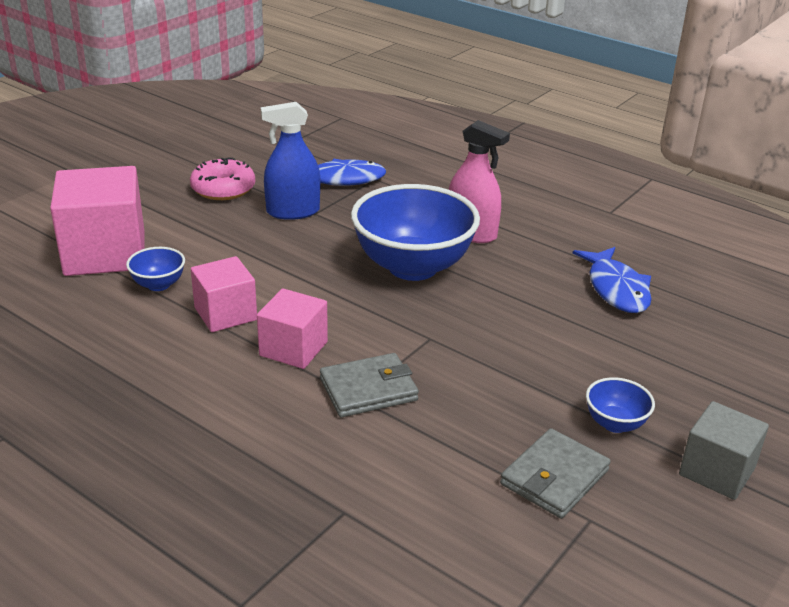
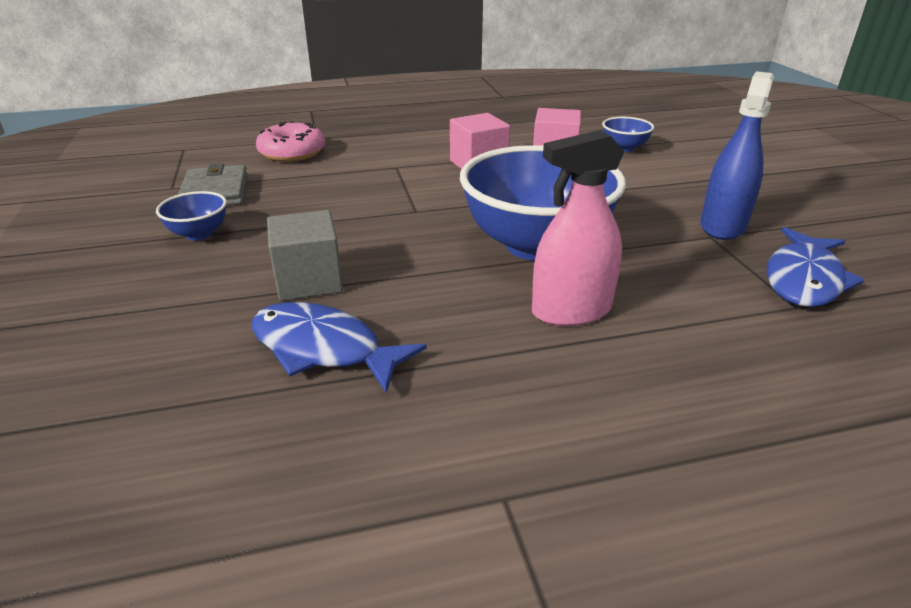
camera: 130 degrees right, 0 degrees up
(105, 253) = (695, 143): pink cube -> none
(223, 189) = (808, 208): pink donut -> pink donut (292, 152)
(368, 389) = (396, 171): grey wallet -> none
(717, 471) = (86, 246): grey cube -> grey cube (309, 281)

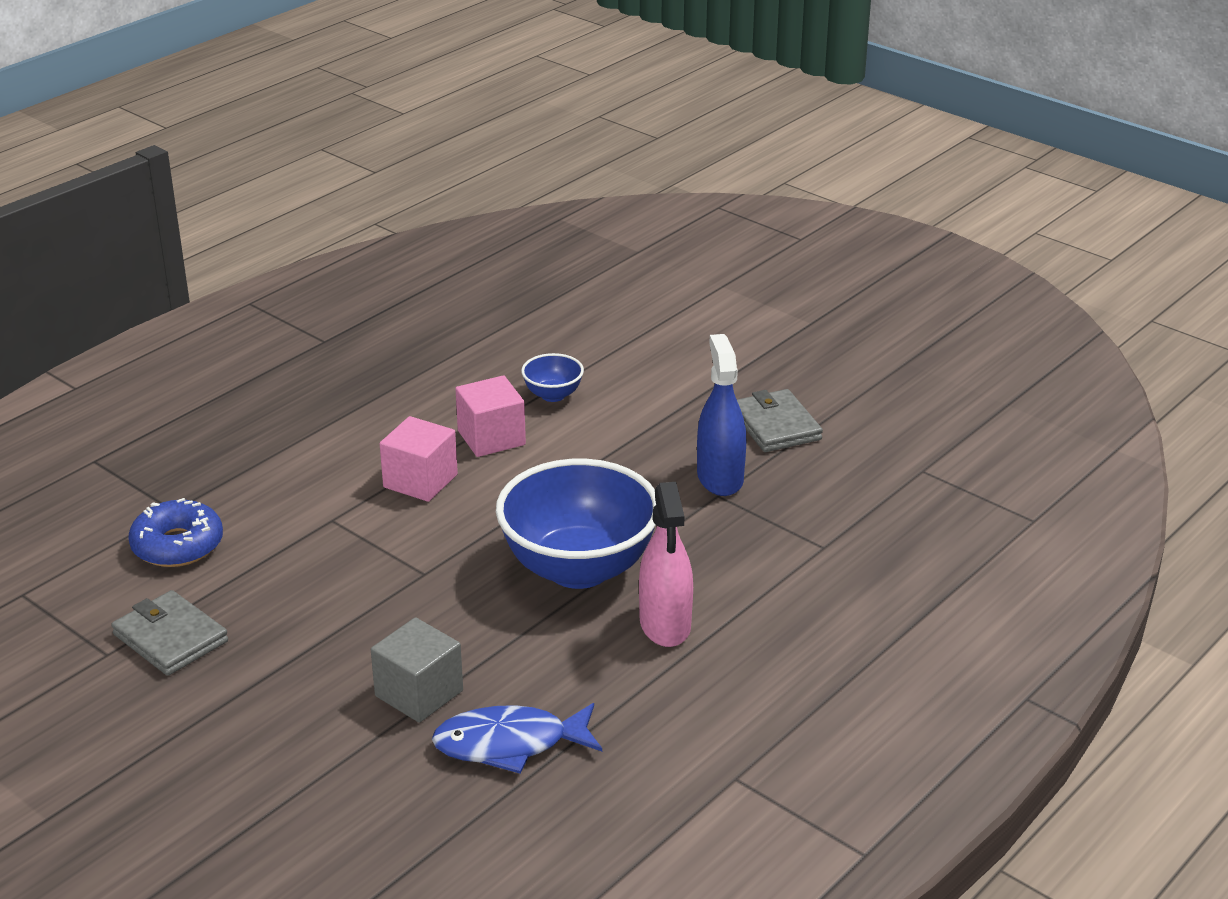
camera: 35 degrees left, 0 degrees up
(199, 234) = (237, 694): blue bowl -> none
(292, 152) = (177, 545): pink donut -> blue donut
(571, 311) = (665, 624): pink spray bottle -> pink spray bottle turned 45 degrees counterclockwise
(804, 279) = (815, 516): blue fish -> none
(805, 208) = (775, 425): none -> grey wallet

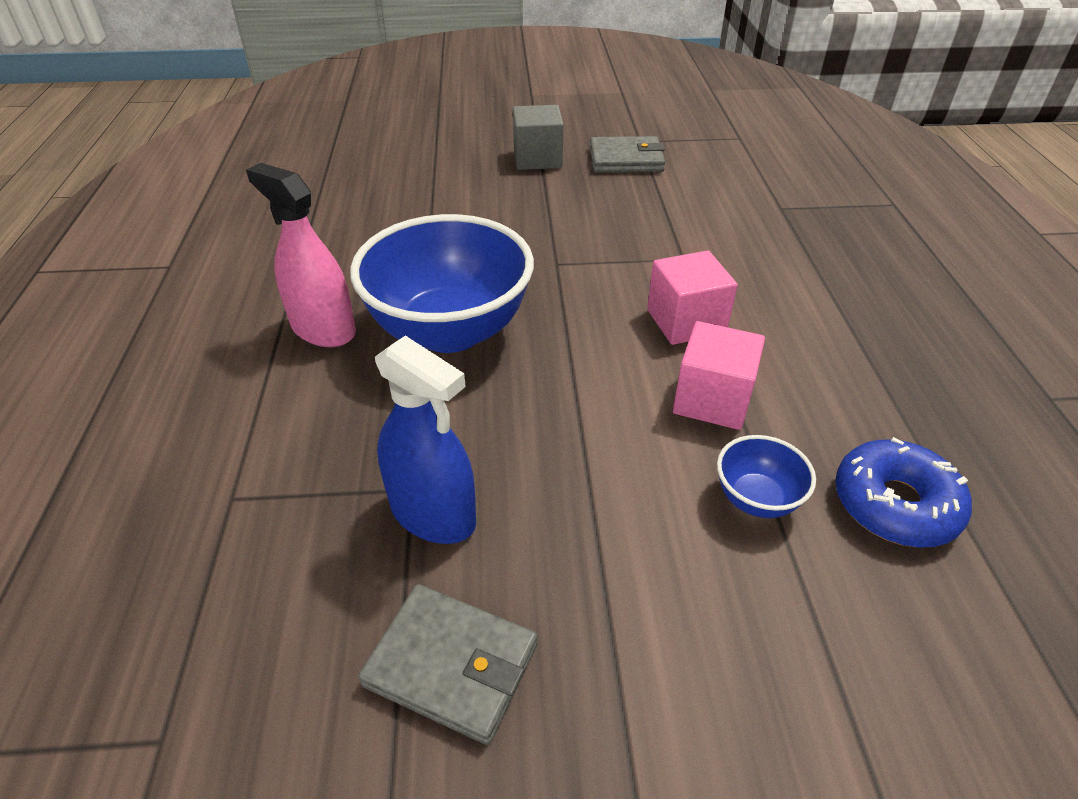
camera: 135 degrees right, 10 degrees up
(177, 545) = (729, 193): blue donut -> blue donut (895, 504)
(419, 693) = (441, 205): grey cube -> grey cube (537, 159)
(510, 744) = (347, 211): blue fish -> none

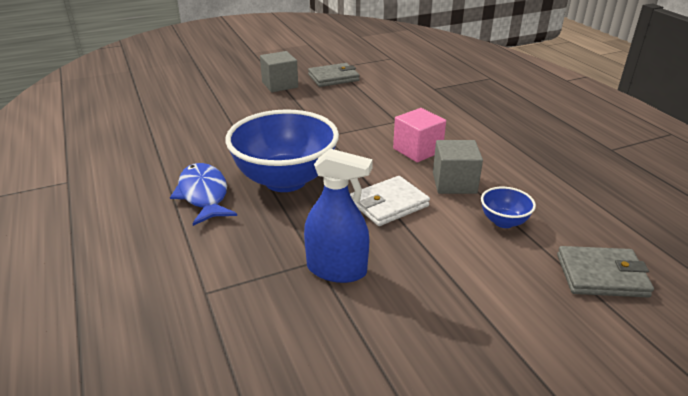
camera: 20 degrees left, 10 degrees down
(323, 329) = (204, 195): pink spray bottle -> blue fish
(451, 665) = (395, 334): grey wallet -> grey wallet (601, 275)
(581, 413) = (389, 204): none -> white wallet
(712, 400) = (454, 183): pink cube -> grey cube
(895, 504) = (569, 208): blue donut -> none

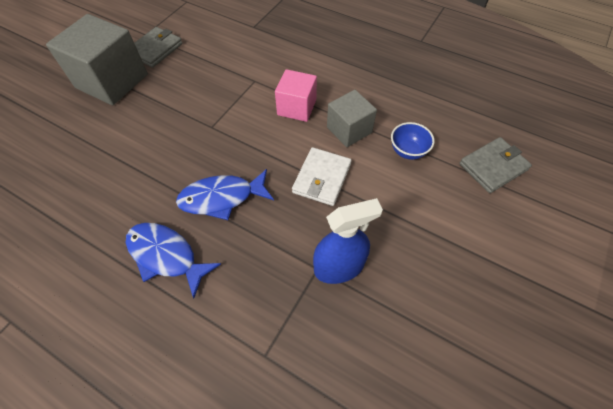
camera: 35 degrees left, 25 degrees up
(280, 85) = (112, 81): grey cube -> grey cube, size x1.70
(285, 180) = (222, 198): blue bowl -> blue fish

